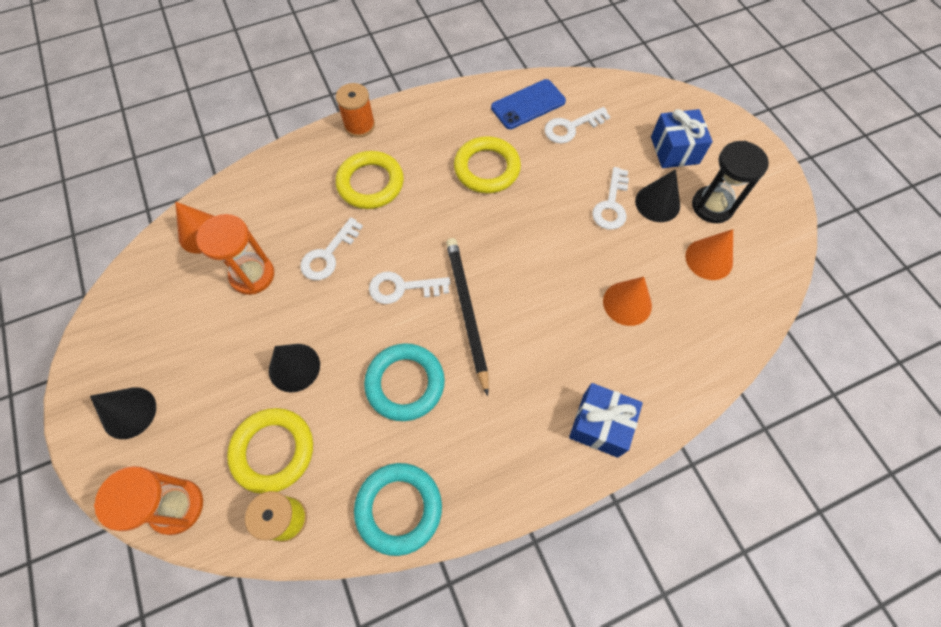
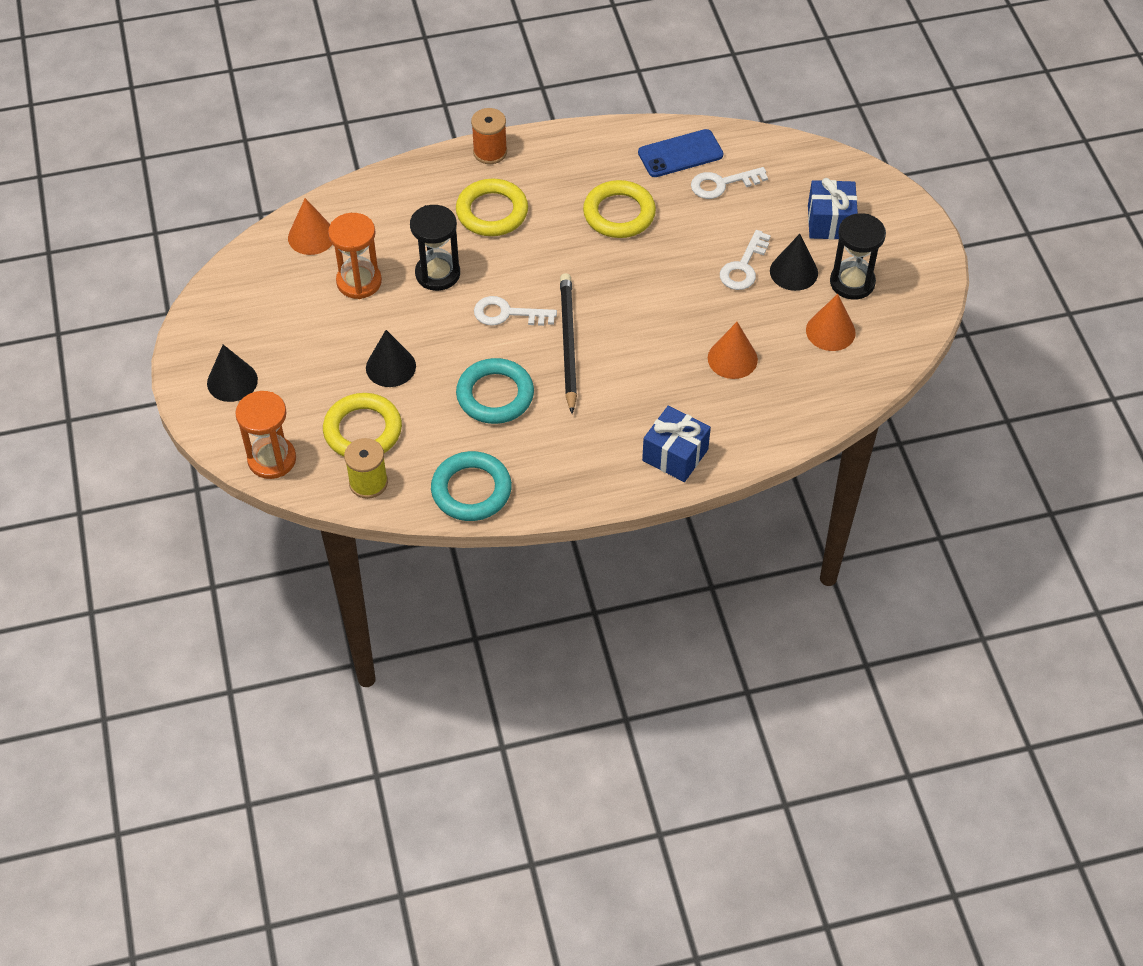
camera: 10 degrees right, 10 degrees down
(328, 255) = (437, 274): white key -> black hourglass

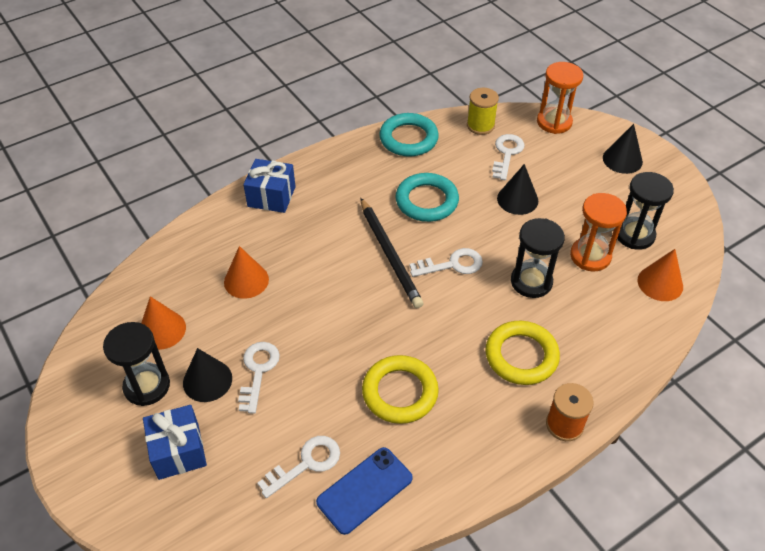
camera: 160 degrees right, 5 degrees down
(295, 290) = (634, 235): none -> black hourglass
(363, 430) = (507, 154): yellow ring -> white key

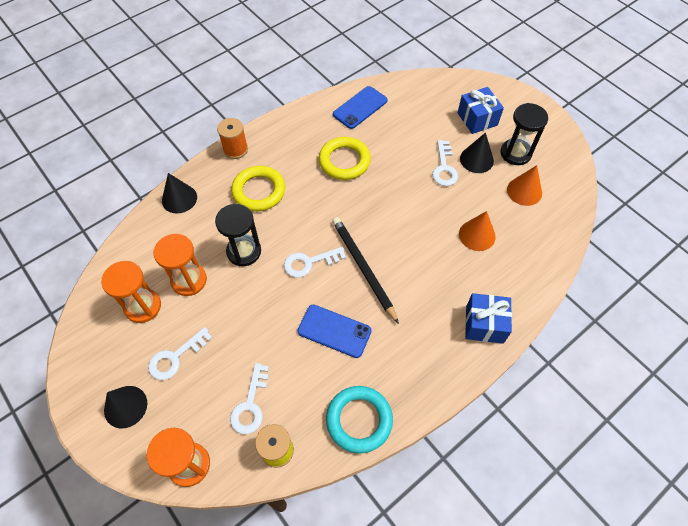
camera: 175 degrees right, 10 degrees up
(306, 463) = (397, 118): white key -> white key (175, 357)
(426, 201) = (334, 331): turquoise ring -> blue phone
(517, 199) = (246, 340): black cone -> black cone (179, 198)
(634, 235) = (143, 306): black hourglass -> orange hourglass
(660, 283) = (136, 258): orange cone -> none

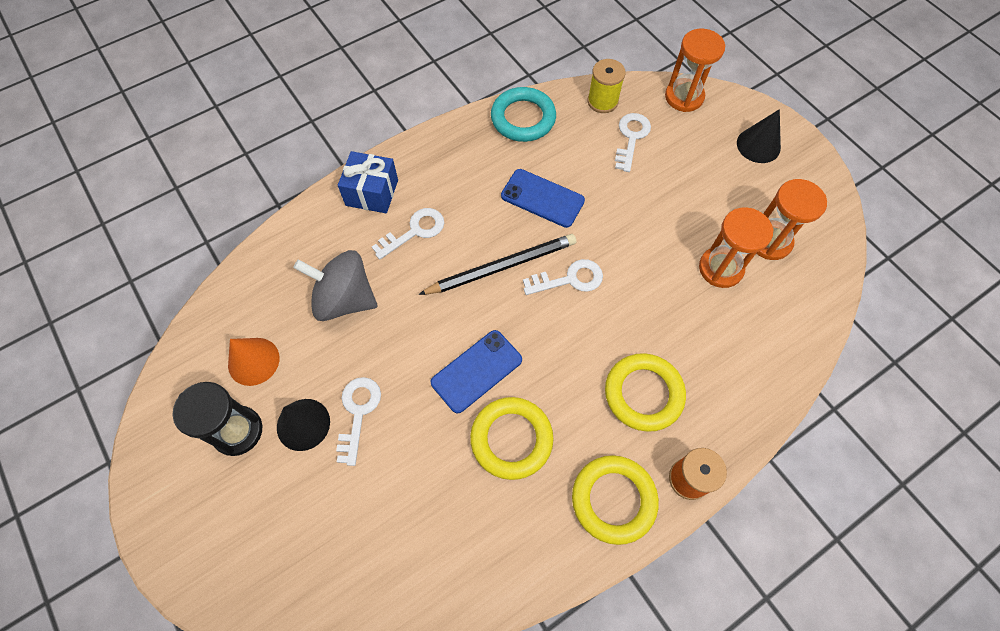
camera: 175 degrees left, 5 degrees up
(175, 357) = (717, 185): white key -> white key (414, 231)
(179, 198) = (760, 390): black cone -> none
(244, 251) = (655, 301): black hourglass -> none
(281, 137) = (613, 500): none -> yellow ring
(360, 107) = (473, 559): blue phone -> blue phone (476, 371)
(363, 268) = (501, 266): black pencil -> black pencil turned 90 degrees counterclockwise
(477, 119) = (273, 511): blue gift -> none
(477, 235) = (344, 299): orange cone -> grey spinning top

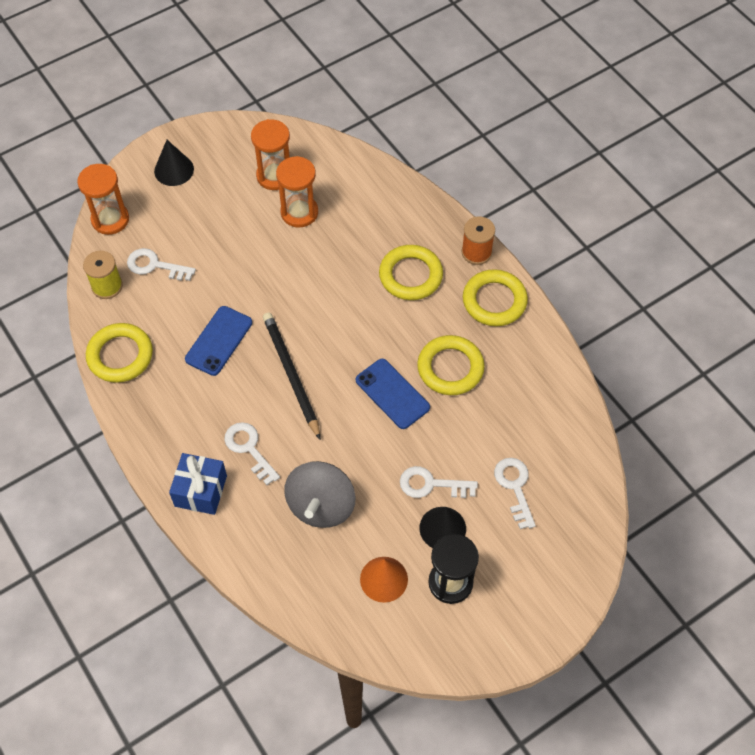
camera: 90 degrees left, 5 degrees down
(523, 118) = (120, 355): turquoise ring -> yellow ring
(569, 279) = (306, 322): white key -> white key (515, 487)

